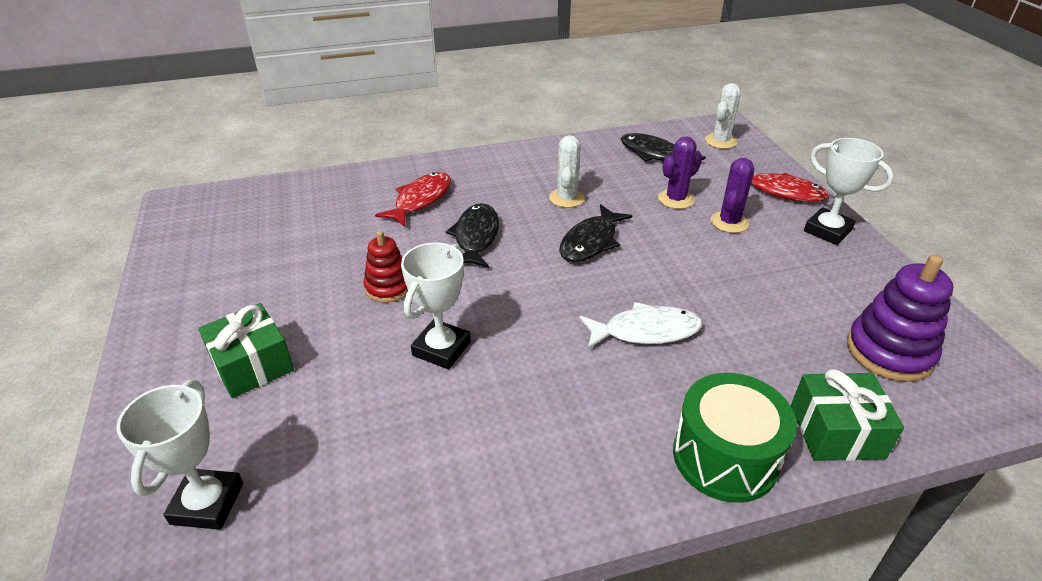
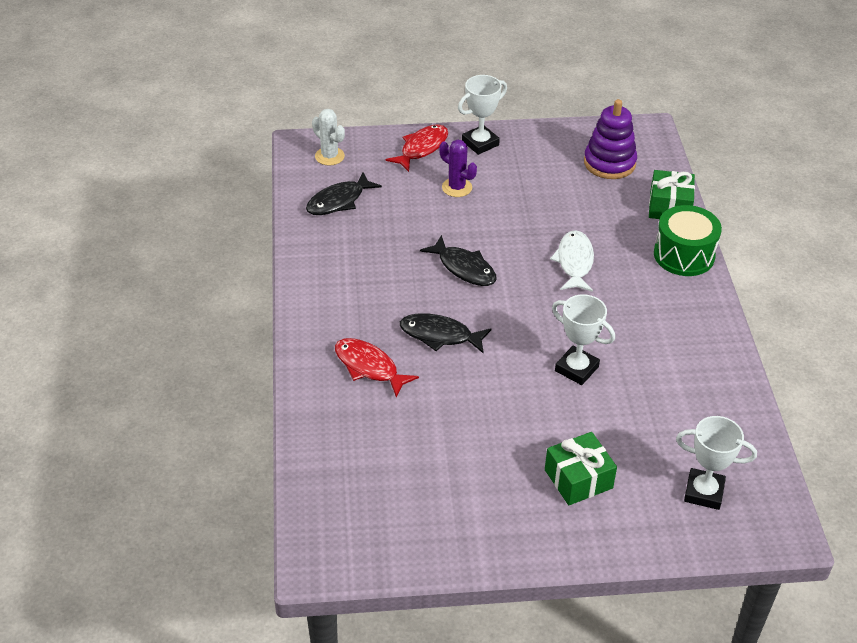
camera: 80 degrees left, 5 degrees up
(388, 287) = (498, 395): red stacking toy -> none
(566, 198) = (395, 270): white cactus -> none
(676, 199) = (416, 207): purple cactus -> none

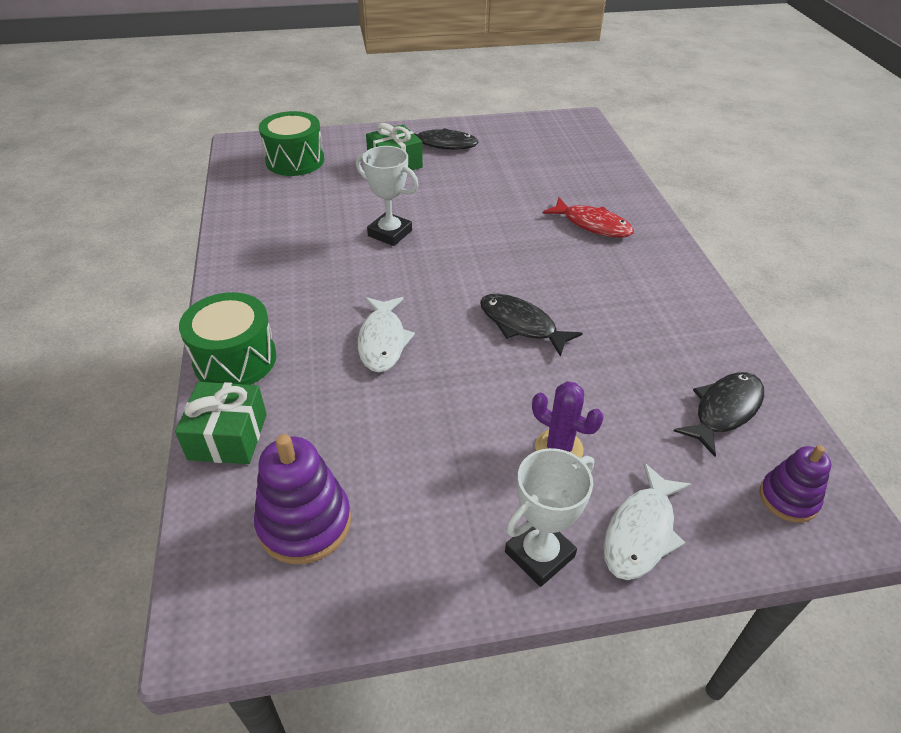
camera: 175 degrees right, 0 degrees up
(329, 156) = (788, 498): white cactus -> purple stacking toy
(422, 148) = (641, 531): red fish -> white fish
(440, 335) = (531, 254): black fish -> black fish (442, 144)
(704, 492) = (295, 161): white trophy -> green drum

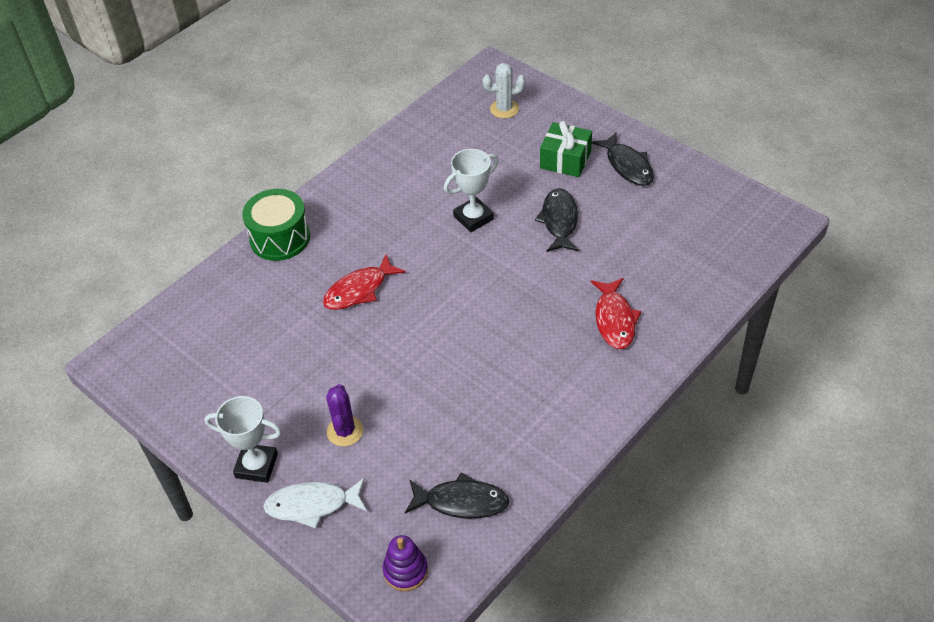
camera: 55 degrees right, 5 degrees up
(228, 436) = (223, 280): green gift -> none
(295, 161) = (504, 109): green drum -> white cactus
(304, 523) = (195, 354): purple stacking toy -> none
(382, 341) = (359, 290): white fish -> red fish
(390, 233) = (473, 218): white trophy -> white trophy turned 60 degrees clockwise
(521, 325) = (444, 347): black fish -> black fish (559, 221)

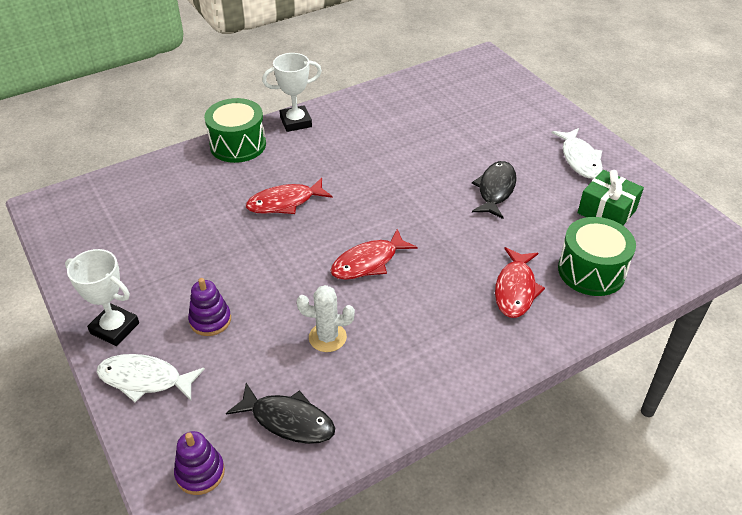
camera: 15 degrees right, 5 degrees down
(345, 431) = (210, 320): purple cactus -> purple stacking toy
(468, 330) = (368, 262): none -> red fish
(473, 218) = (416, 168): white trophy -> white trophy (296, 122)
(504, 109) = (482, 90): white cactus -> white cactus (327, 337)
(565, 160) = (521, 141): green gift -> green gift (606, 211)
(627, 166) = (579, 159): black fish -> white fish
(675, 282) = (591, 271): none -> green drum

